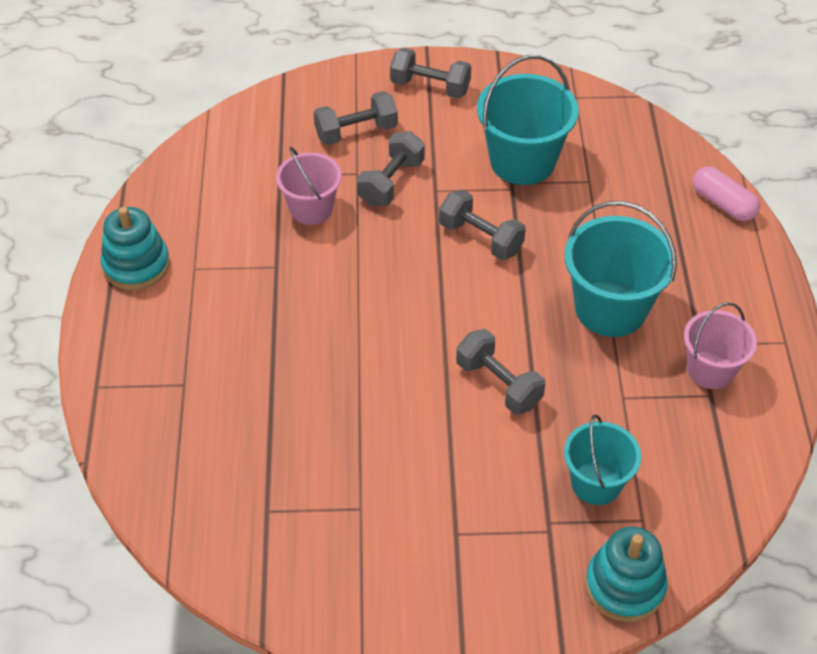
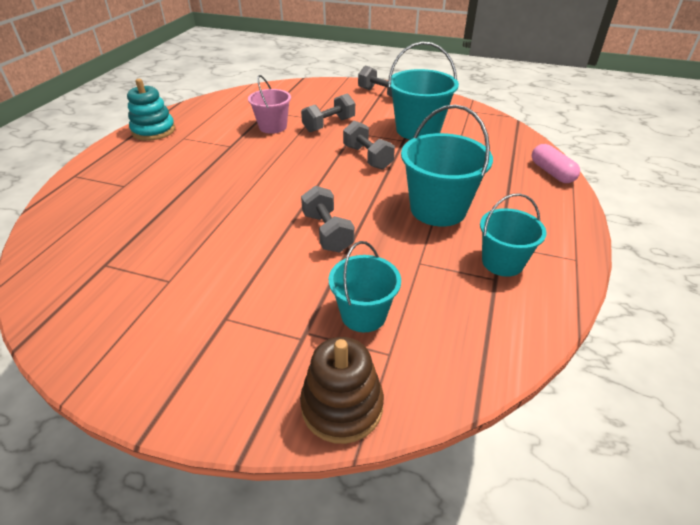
camera: 20 degrees right, 10 degrees down
(356, 132) = (325, 103): grey dumbbell -> none
(624, 586) = (342, 406): turquoise stacking toy -> brown stacking toy
(710, 370) = (502, 262): pink bucket -> turquoise bucket

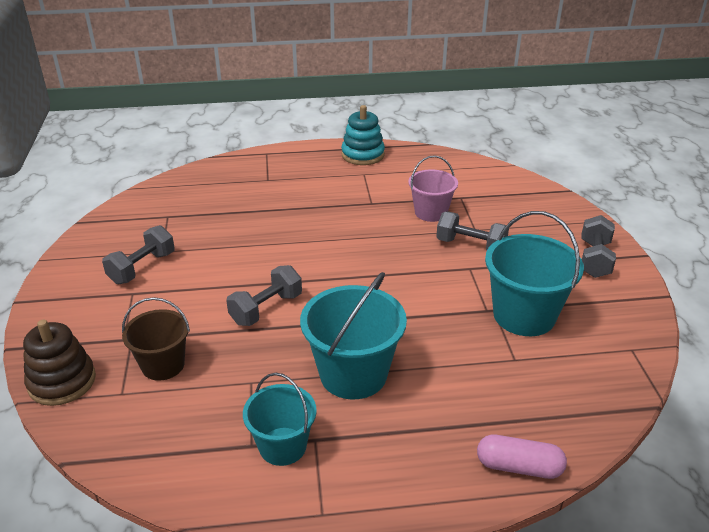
camera: 65 degrees right, 5 degrees down
(363, 314) = (163, 365): turquoise bucket -> brown bucket
(367, 157) = (422, 294): grey dumbbell -> grey dumbbell (142, 268)
(551, 172) = (519, 467): pink capsule -> pink capsule turned 60 degrees clockwise

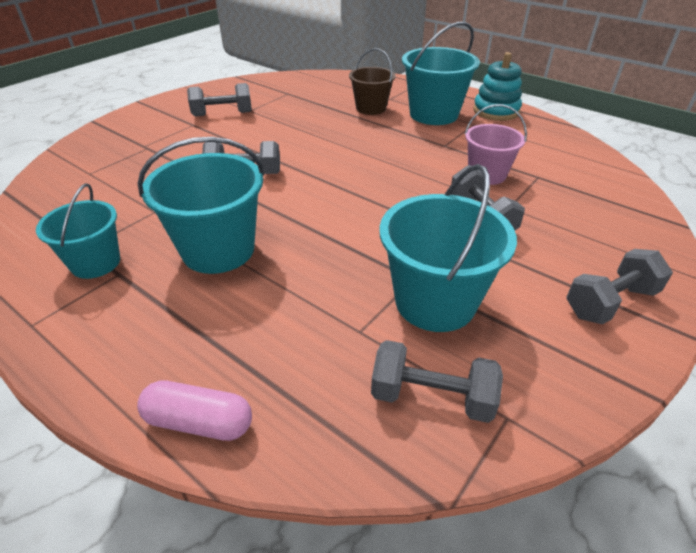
camera: 45 degrees right, 5 degrees up
(62, 382) = (79, 150): brown stacking toy -> none
(163, 365) = (133, 171): brown bucket -> brown bucket (371, 108)
(324, 179) = (433, 114): none -> turquoise bucket
(519, 467) = (199, 422): pink capsule -> pink capsule turned 45 degrees counterclockwise
(593, 365) = (431, 397): none -> grey dumbbell

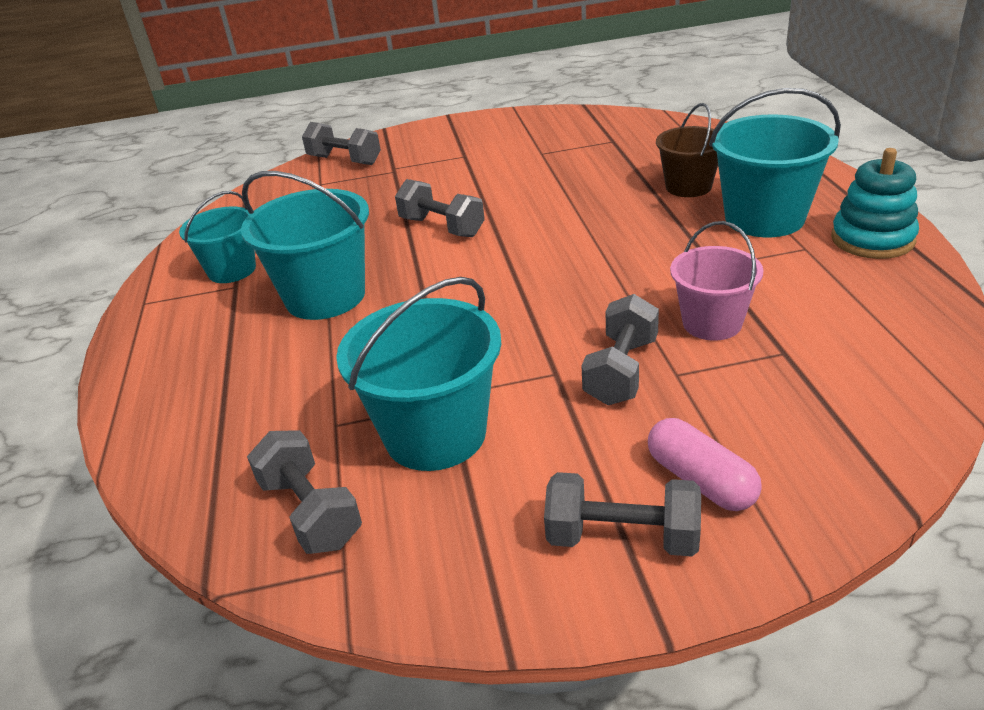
camera: 45 degrees right, 5 degrees down
(199, 422) = (146, 429): pink capsule -> pink capsule (701, 480)
(222, 114) = (508, 150): grey dumbbell -> grey dumbbell (344, 160)

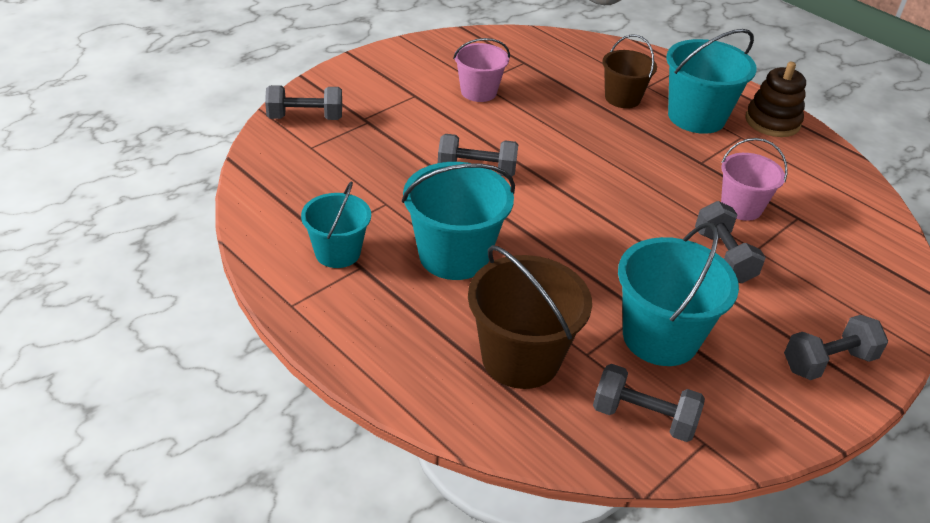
camera: 40 degrees left, 5 degrees up
(266, 407) = (520, 358): none -> brown bucket
(530, 160) = (478, 92): none -> pink bucket
(701, 480) = (832, 314): pink capsule -> none
(872, 239) = (772, 122): turquoise stacking toy -> brown stacking toy

